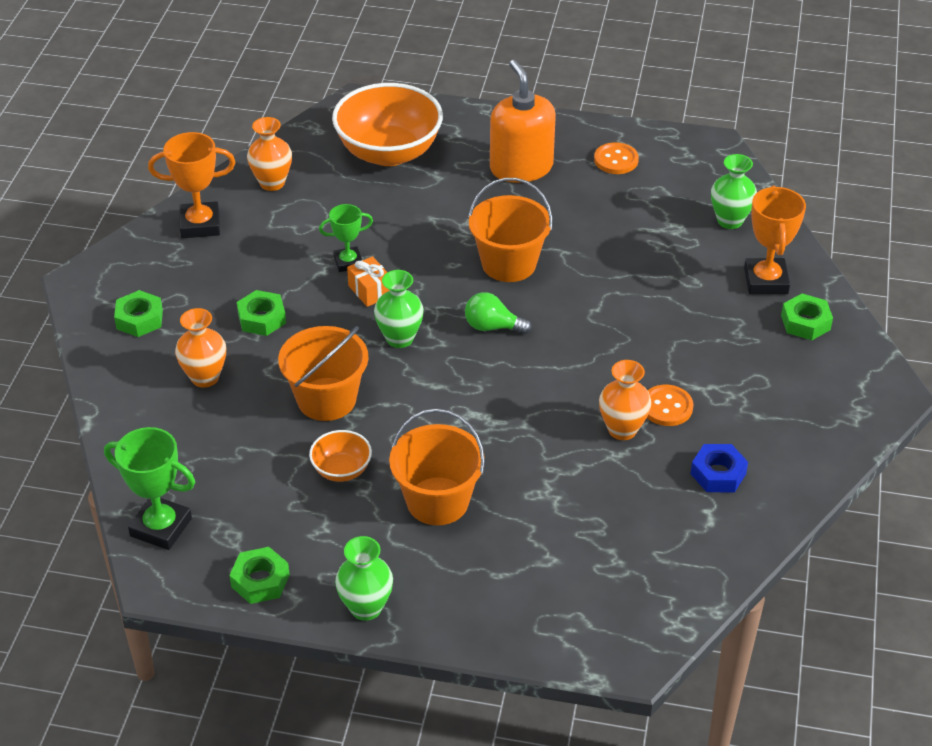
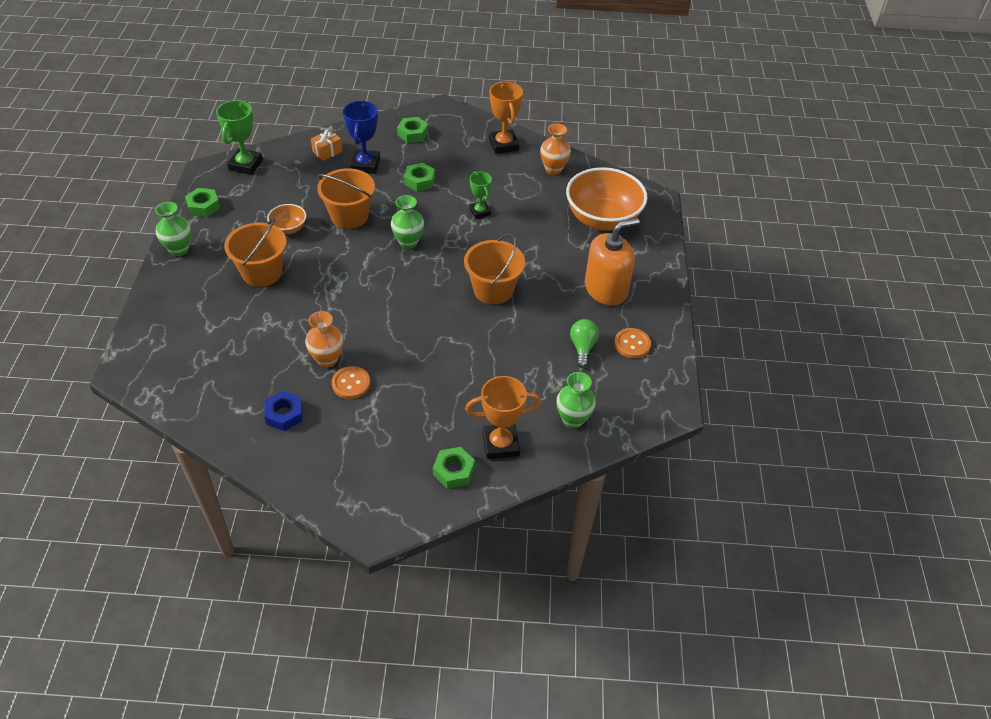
camera: 80 degrees right, 5 degrees up
(205, 377) = (365, 165): orange vase -> blue trophy
(370, 291) = (453, 224): orange gift -> orange gift (327, 151)
(492, 327) = (425, 286): green light bulb -> green light bulb (582, 347)

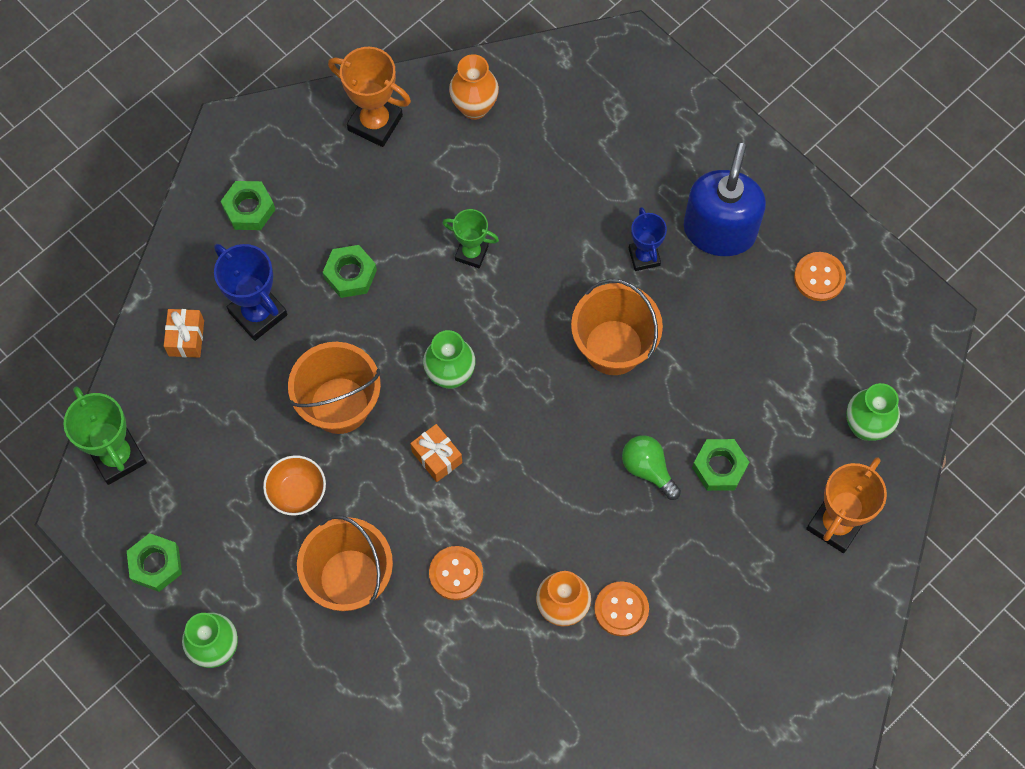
camera: 45 degrees left, 20 degrees up
(284, 414) = (605, 712): blue nut -> none
(304, 308) = (456, 573): none -> orange button
(360, 263) = (437, 457): none -> orange gift
(453, 471) = (830, 598): green nut -> green nut (719, 467)
(555, 271) = (644, 257): none -> blue trophy
(582, 347) = (780, 330): green light bulb -> green light bulb (648, 469)
(602, 219) = (609, 133): orange bowl -> none
(606, 289) = (719, 230): orange soap dispenser -> blue soap dispenser

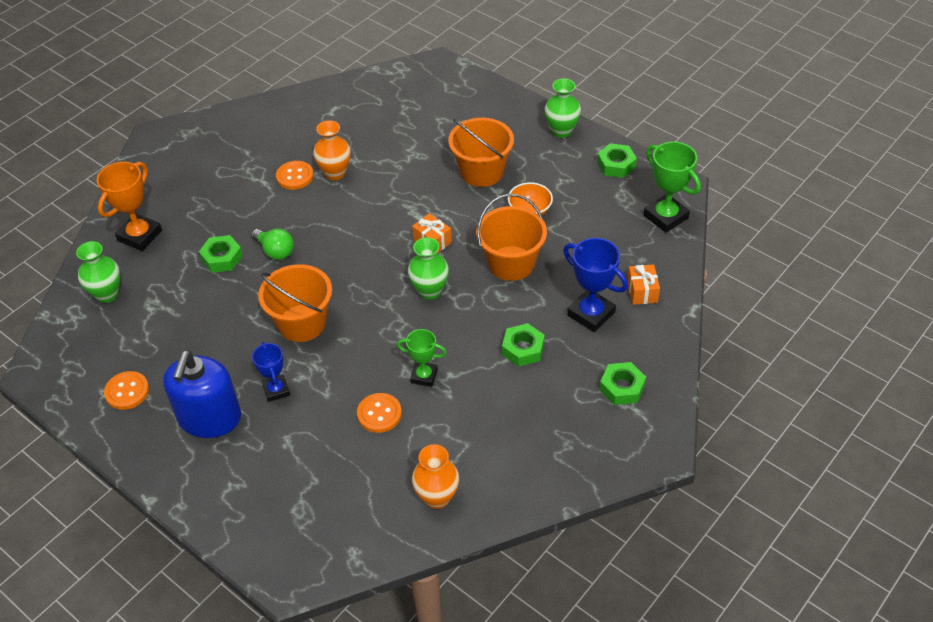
camera: 175 degrees right, 20 degrees down
(375, 123) = (528, 472): orange trophy -> none
(456, 573) = (409, 182): orange button -> orange button (379, 414)

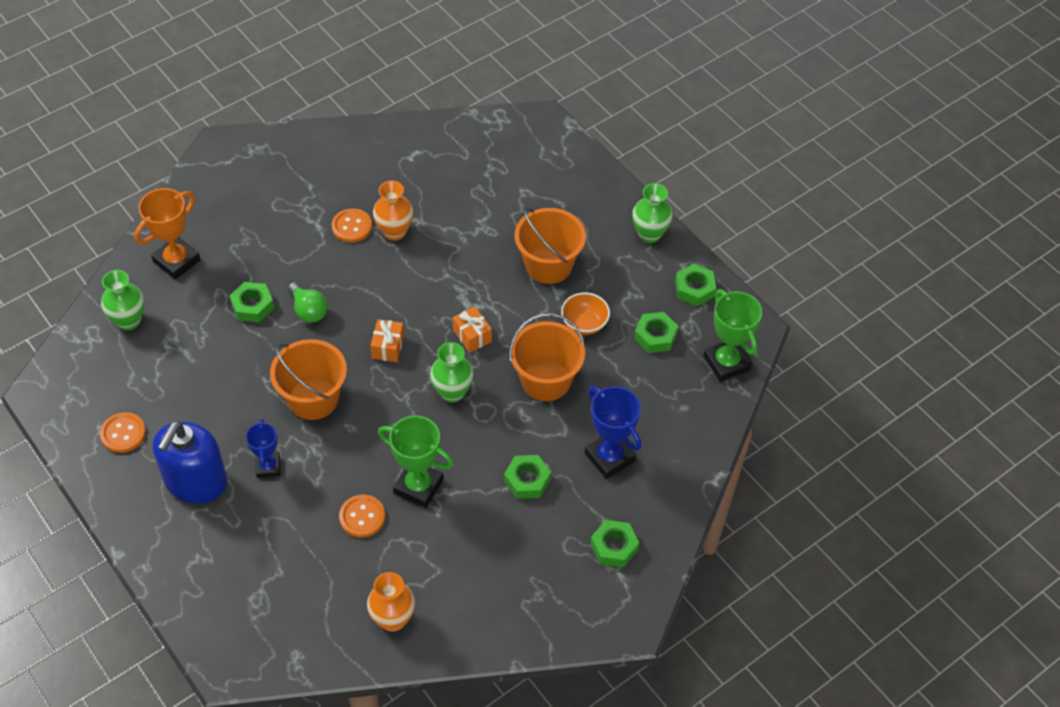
camera: 10 degrees right, 5 degrees up
(424, 376) = (418, 486): green trophy -> green trophy, size x1.59
(596, 208) = (655, 336): none -> green nut
(642, 291) = (671, 444): orange gift -> orange gift (388, 347)

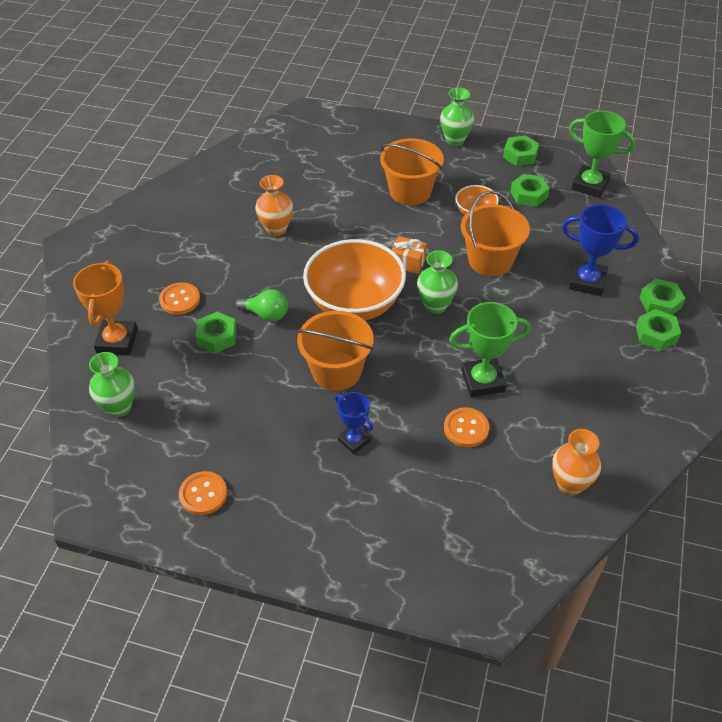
camera: 35 degrees left, 5 degrees down
(196, 481) = (306, 490): blue soap dispenser -> none
(352, 227) = (239, 242): orange button -> orange button (180, 300)
(388, 347) = (355, 304): orange gift -> orange bowl
(527, 480) = (552, 329): green nut -> green nut (660, 302)

